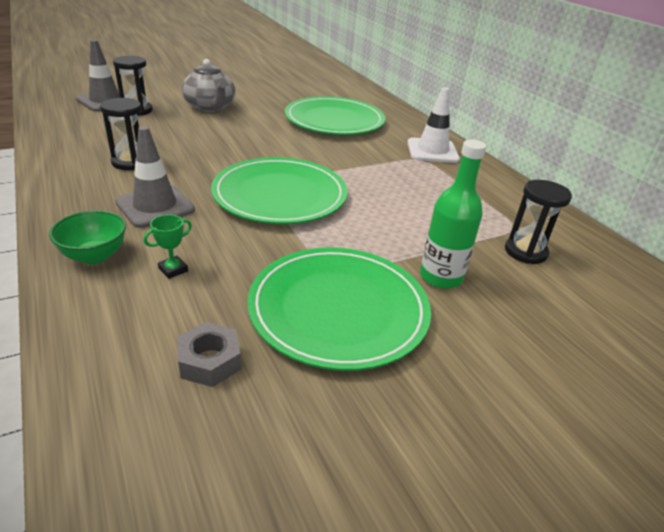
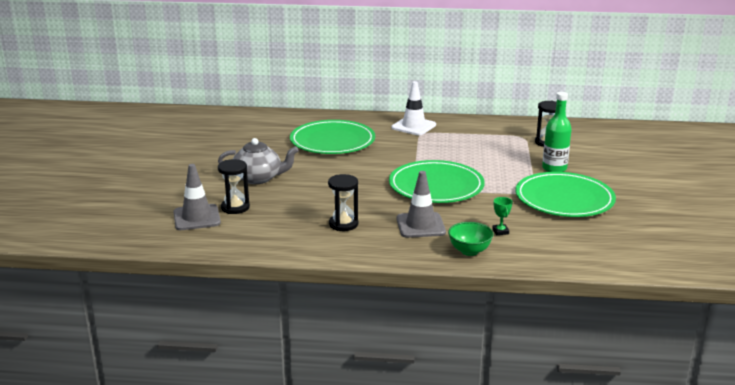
camera: 55 degrees left, 10 degrees down
(210, 361) = (584, 235): grey nut -> none

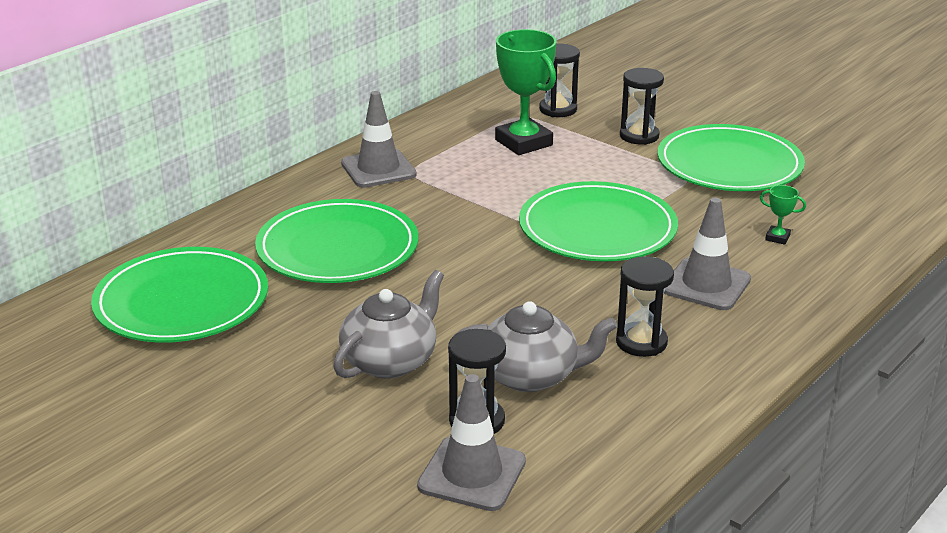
camera: 55 degrees left, 5 degrees up
(252, 130) = (182, 301): none -> green plate
(283, 208) = (531, 376): none -> grey teapot
(413, 126) = (378, 169): white traffic cone -> grey traffic cone
(469, 251) = (812, 279): green bowl -> none
(495, 146) = (523, 142): none -> green trophy
(554, 168) = (639, 136): green bottle -> black hourglass

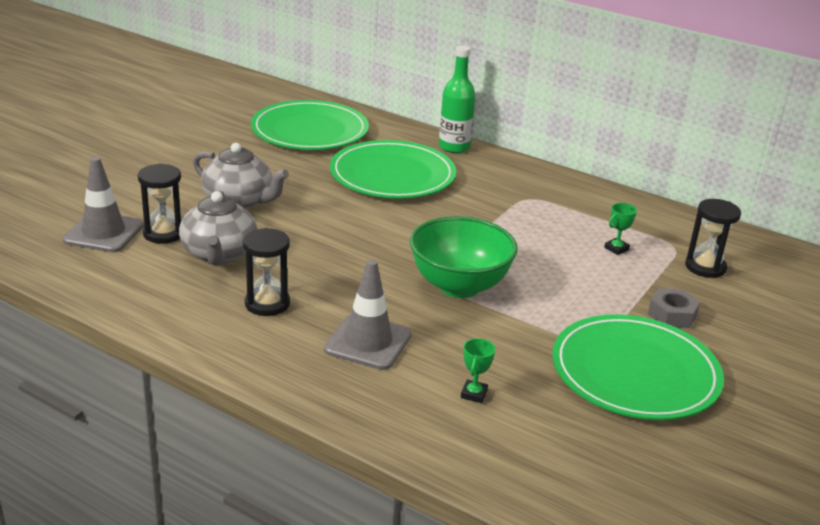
camera: 80 degrees right, 0 degrees up
(269, 202) = (454, 147): none -> green bottle
(378, 169) = (527, 184): grey traffic cone -> none
(523, 142) = (616, 249): green trophy -> green trophy, size x0.42
(597, 228) = (459, 286): green plate -> green bowl
(639, 136) = (672, 315): black hourglass -> grey nut

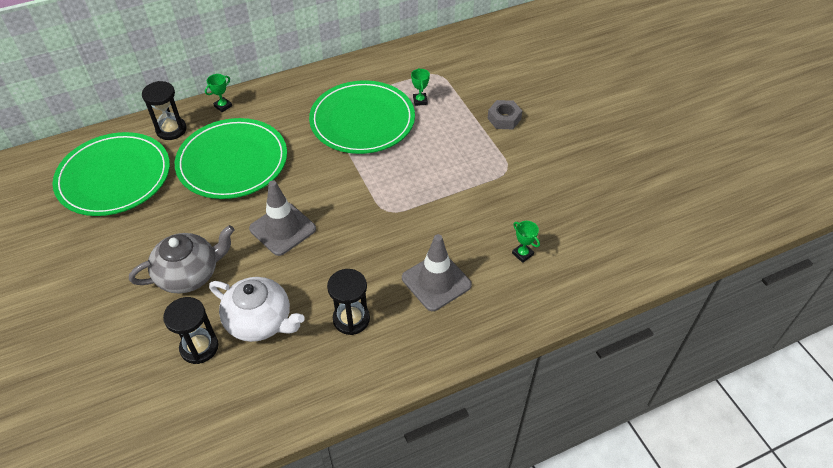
camera: 55 degrees left, 20 degrees up
(103, 233) = (163, 391): grey traffic cone -> grey traffic cone (282, 229)
(219, 254) = (260, 321): grey teapot -> white teapot
(454, 147) = (223, 106): green bottle -> green trophy
(459, 286) = (405, 200): green bowl -> none
(635, 372) = (546, 168): green plate -> green plate (362, 120)
(705, 267) = (468, 75): black hourglass -> black hourglass (171, 130)

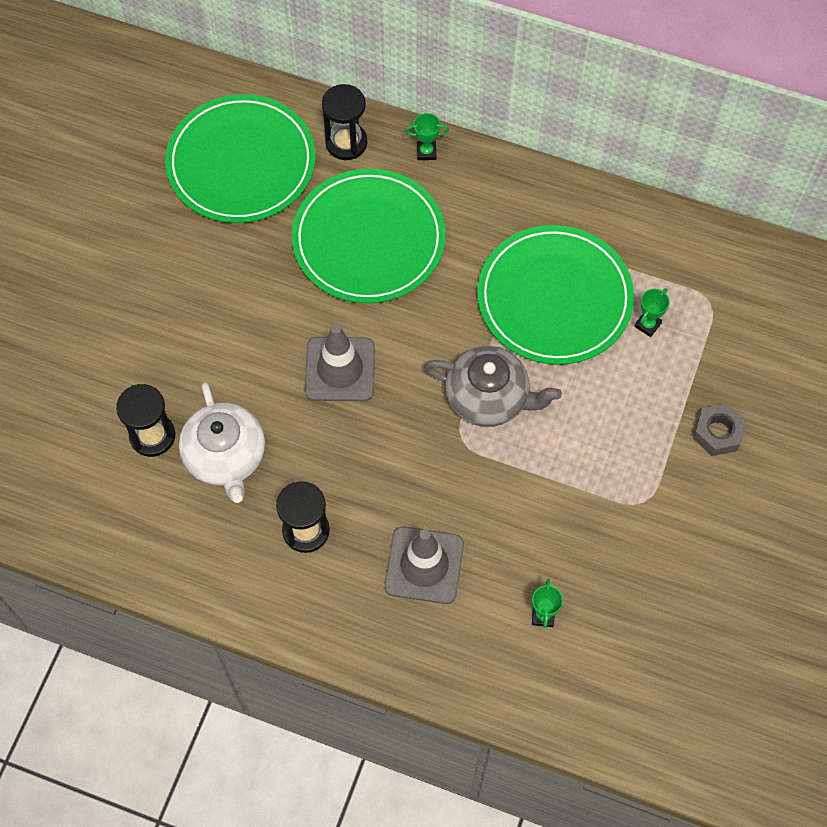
camera: 45 degrees right, 15 degrees up
(189, 274) = (211, 346): grey teapot -> grey teapot (488, 398)

